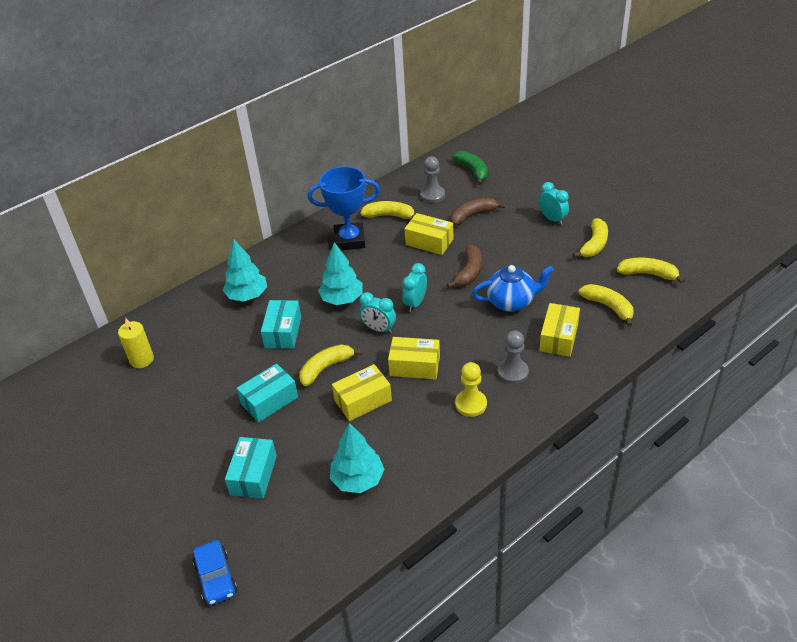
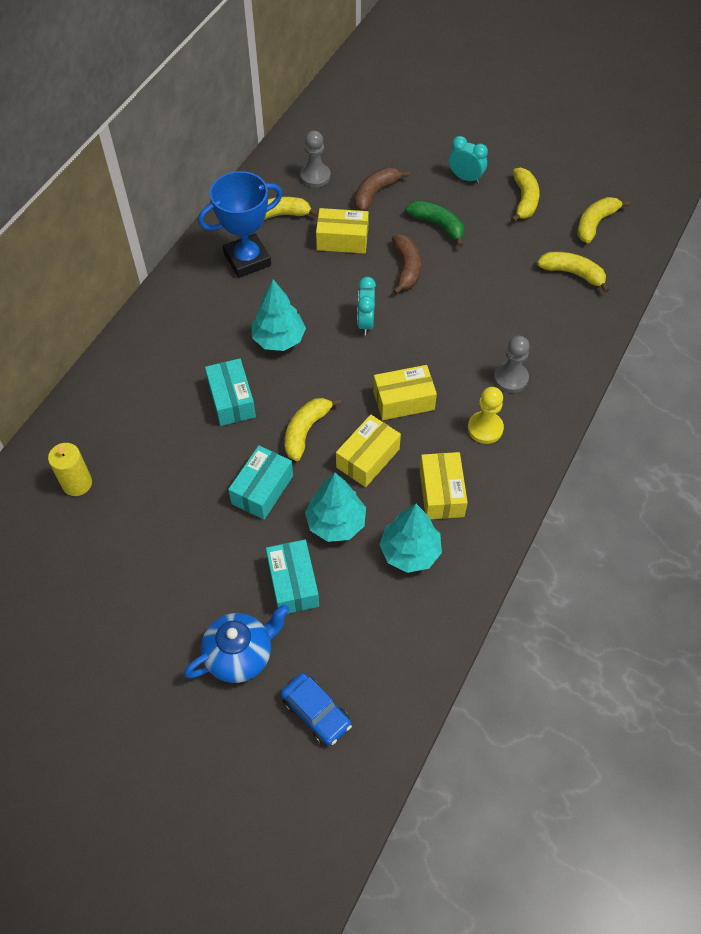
camera: 25 degrees left, 15 degrees up
(247, 295) = (162, 364): turquoise tree -> turquoise tree (336, 522)
(379, 329) = (341, 366): turquoise clock -> none
(473, 171) = (346, 133): green banana -> green banana (438, 225)
(511, 302) = (470, 294): blue teapot -> blue teapot (240, 655)
(558, 338) = (539, 324): yellow box -> yellow box (441, 493)
(648, 274) = (595, 223): yellow banana -> yellow banana turned 45 degrees counterclockwise

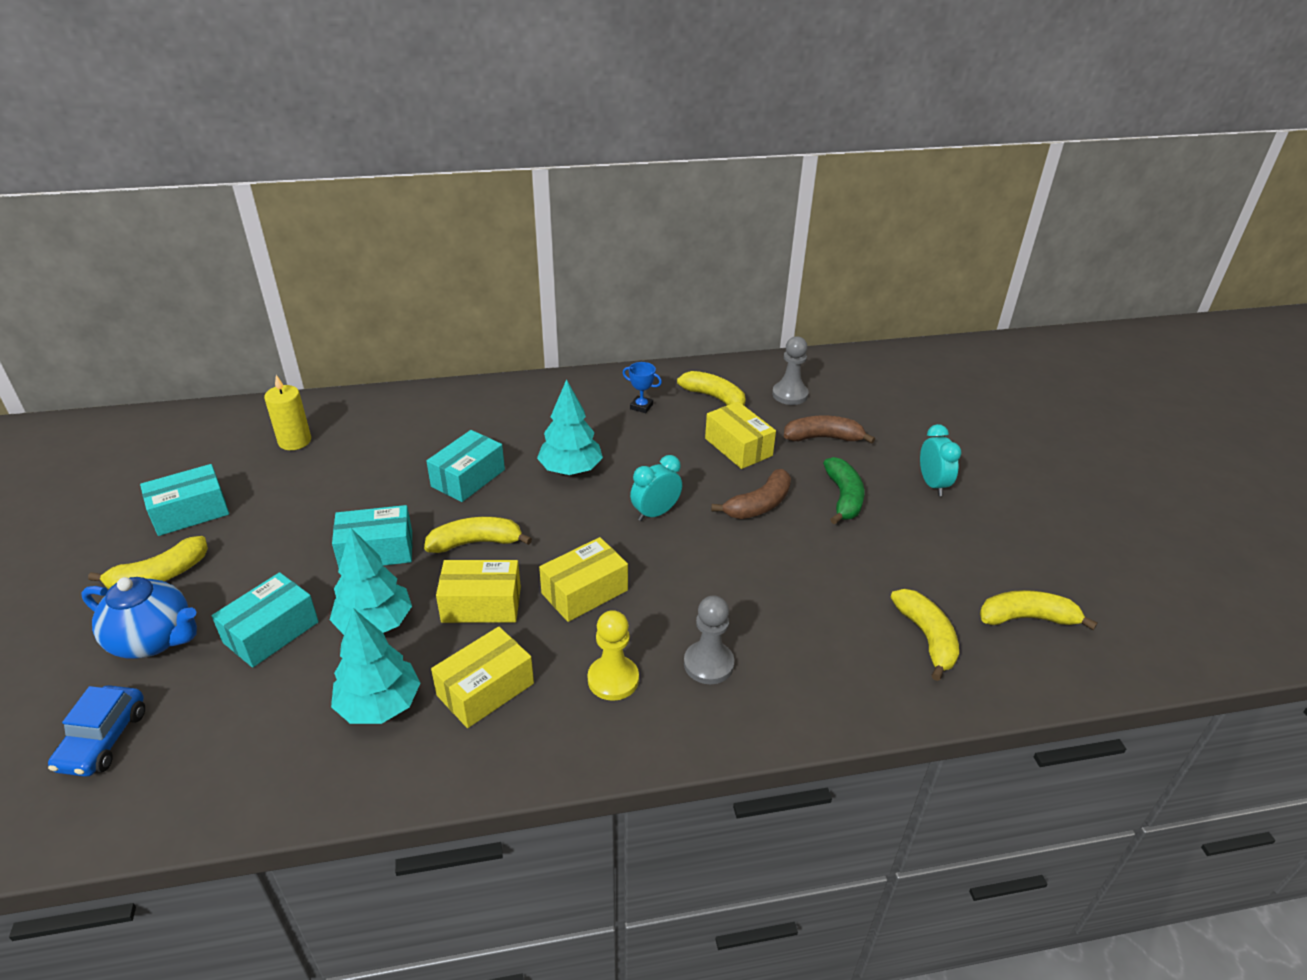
camera: 50 degrees right, 20 degrees down
(107, 585) = (190, 512): none -> turquoise box
(247, 260) = (641, 406): blue trophy -> blue trophy, size x0.43
(403, 400) = (584, 592): yellow box -> yellow box turned 75 degrees counterclockwise
(524, 200) = (970, 542): yellow banana -> yellow banana (160, 575)

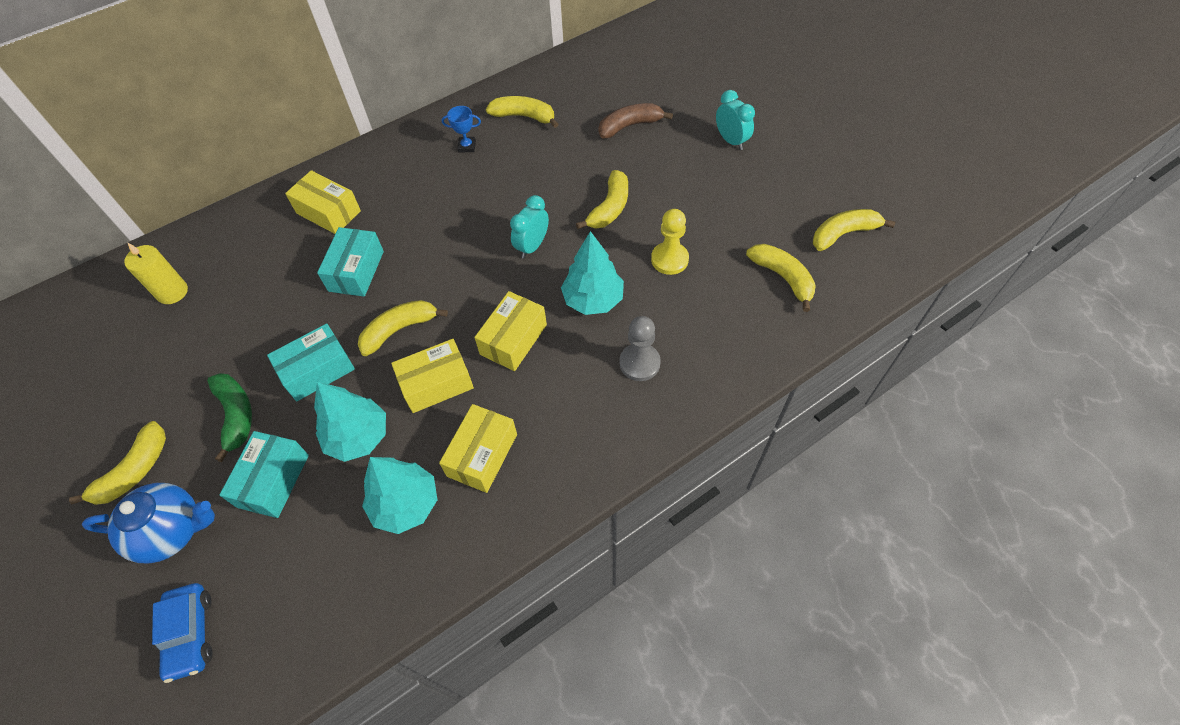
camera: 20 degrees left, 20 degrees up
(190, 512) = (120, 400): turquoise box -> none
(570, 470) = (440, 230): turquoise tree -> turquoise tree (593, 299)
(613, 679) = (575, 405): yellow pawn -> yellow pawn (669, 259)
(738, 447) = (567, 159): yellow box -> yellow box (328, 212)
(759, 505) = (610, 208): brown banana -> yellow banana
(790, 394) = (584, 92): grey pawn -> none
(843, 497) = (670, 177): green banana -> green banana (236, 415)

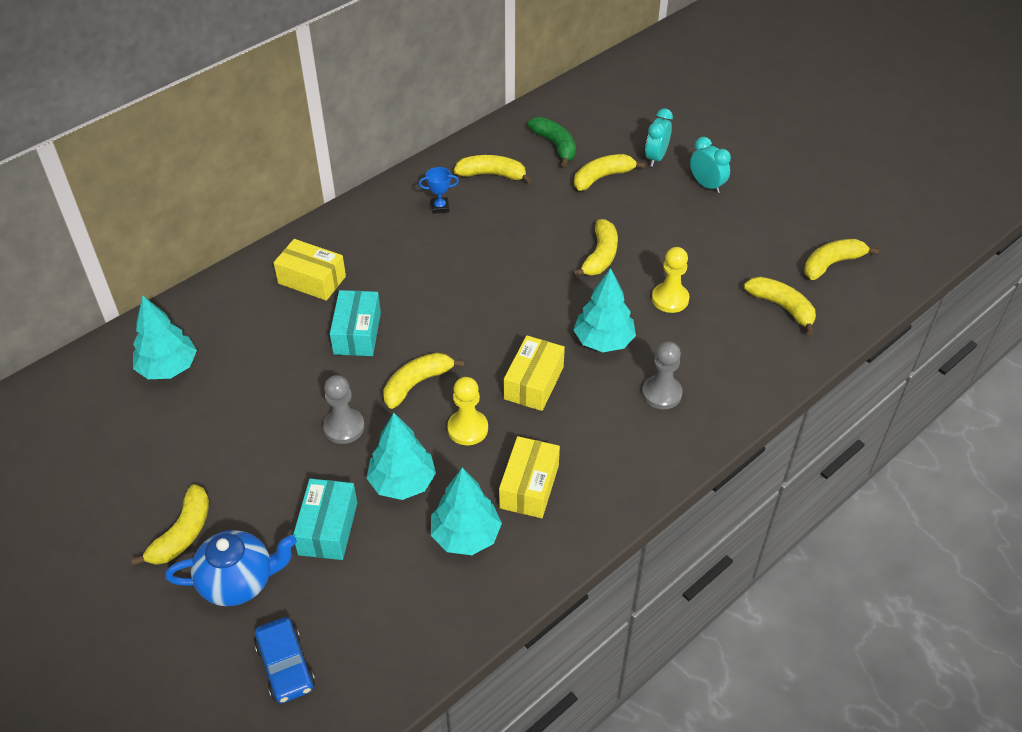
camera: 10 degrees left, 10 degrees down
(172, 292) = (168, 368): yellow candle -> turquoise tree
(236, 415) = (272, 474): green banana -> green banana (555, 145)
(317, 370) = (344, 427): turquoise box -> grey pawn
(436, 384) = (467, 429): yellow box -> yellow pawn
(532, 246) = (531, 297): turquoise clock -> turquoise clock (656, 158)
(629, 126) = (602, 177): brown banana -> yellow banana

